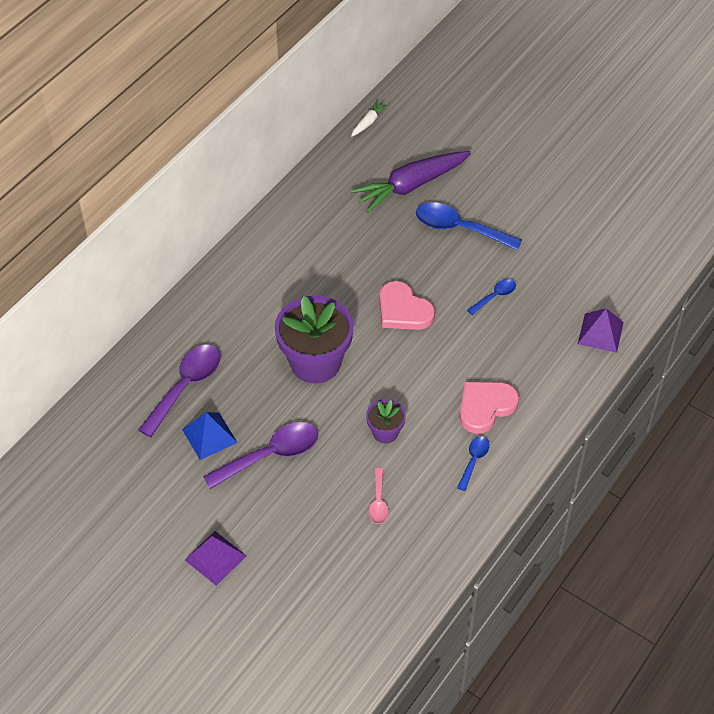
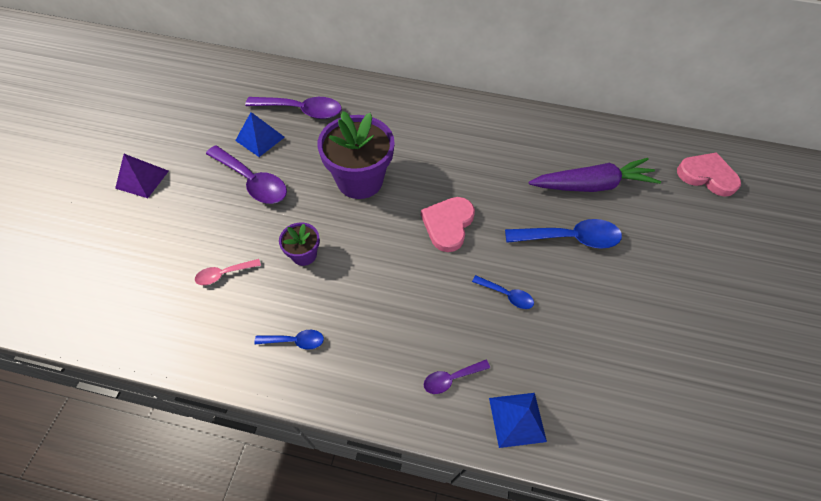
camera: 65 degrees right, 5 degrees up
(368, 122) = (639, 134): white carrot -> none
(410, 186) = (592, 185): purple carrot -> purple carrot turned 135 degrees clockwise
(459, 228) = (570, 238): blue spoon -> blue spoon turned 90 degrees clockwise
(485, 407) = (365, 330): pink heart -> pink heart (706, 176)
(552, 362) = (451, 378): none -> purple spoon
(600, 333) = (517, 419): purple pyramid -> blue pyramid

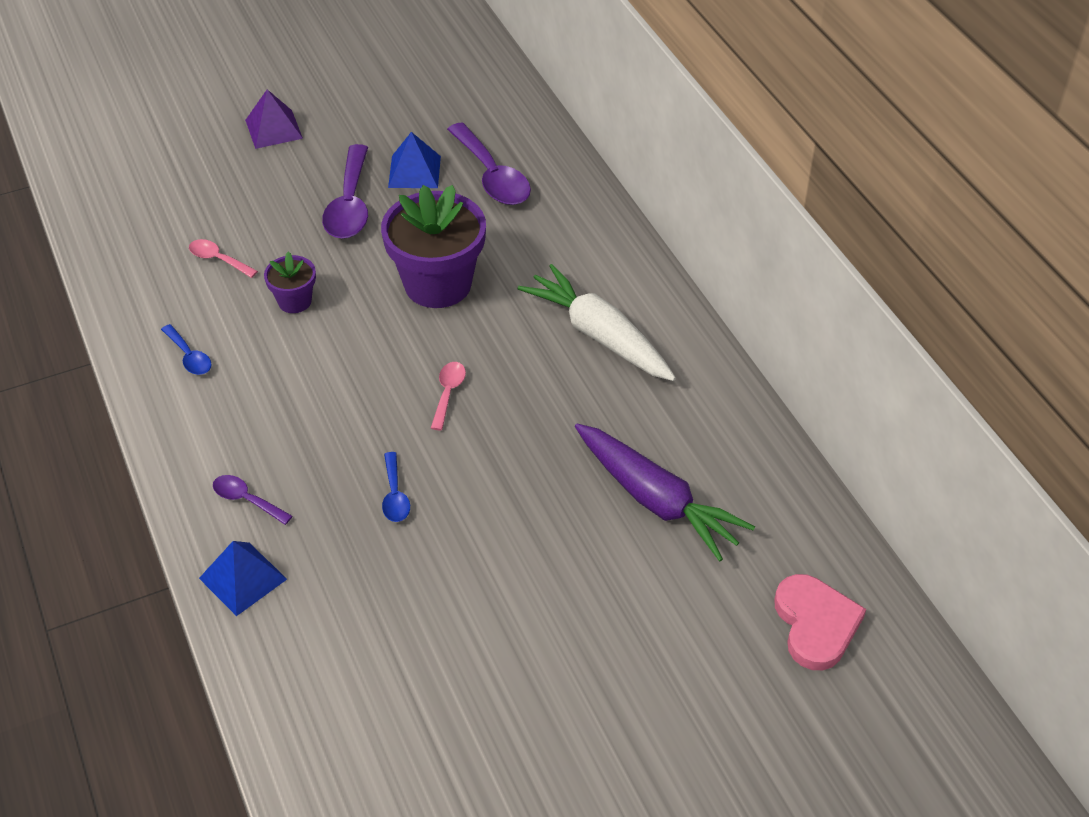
camera: 55 degrees right, 10 degrees down
(448, 224) = (448, 393): pink heart -> pink spoon
(461, 140) = (598, 335): none -> white carrot
(570, 238) = (539, 516): blue spoon -> none

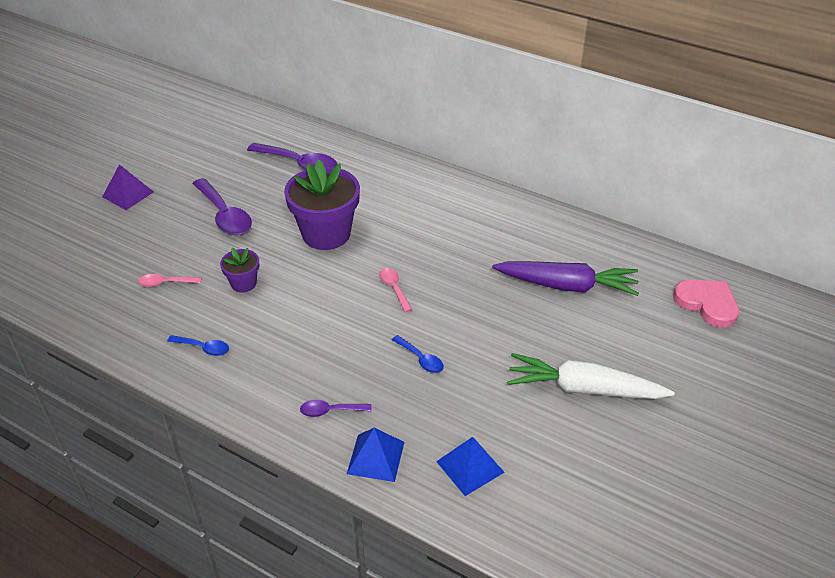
camera: 35 degrees left, 5 degrees down
(414, 171) = (248, 181): blue pyramid -> blue pyramid (470, 466)
(598, 335) = (448, 218): white carrot -> white carrot (583, 389)

